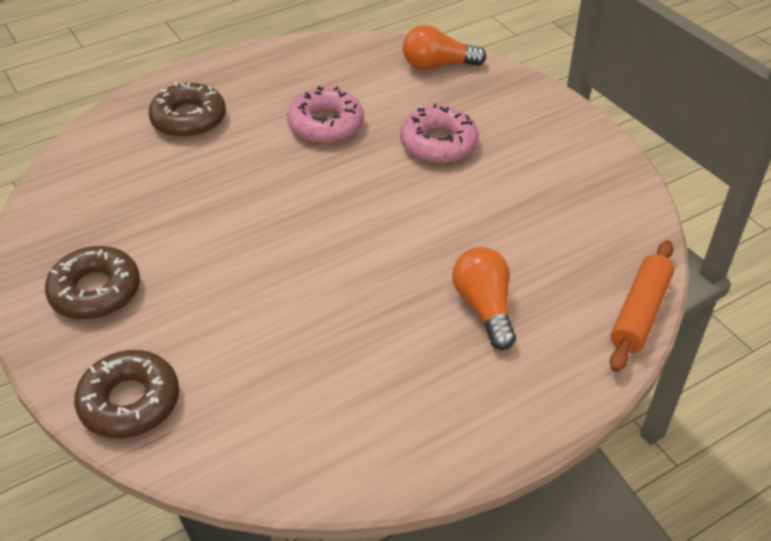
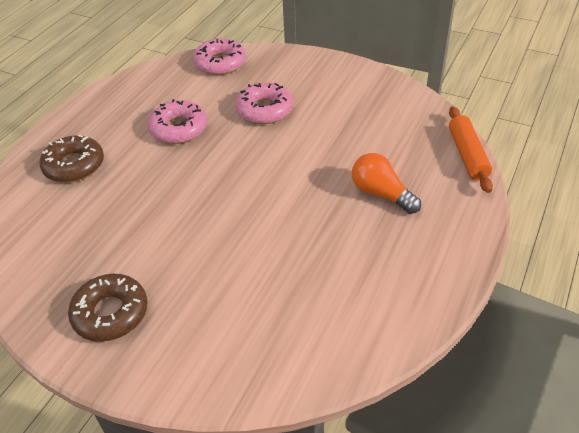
camera: 30 degrees left, 0 degrees up
(130, 402) = (207, 373): brown donut -> none
(437, 65) = (220, 63): orange light bulb -> pink donut

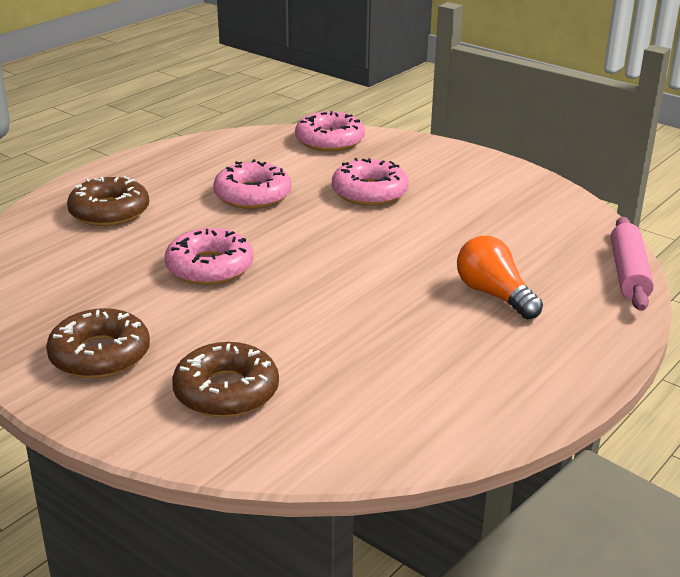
camera: 10 degrees right, 15 degrees down
(168, 207) = (209, 267): none -> pink donut
(216, 329) = (226, 391): none -> brown donut
(467, 155) = (628, 273): orange rolling pin -> pink rolling pin

